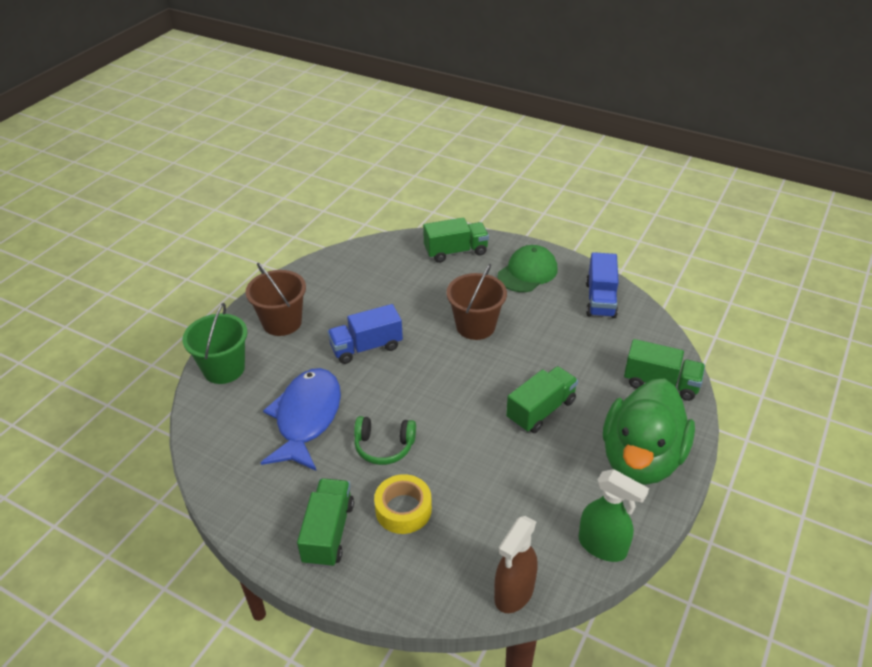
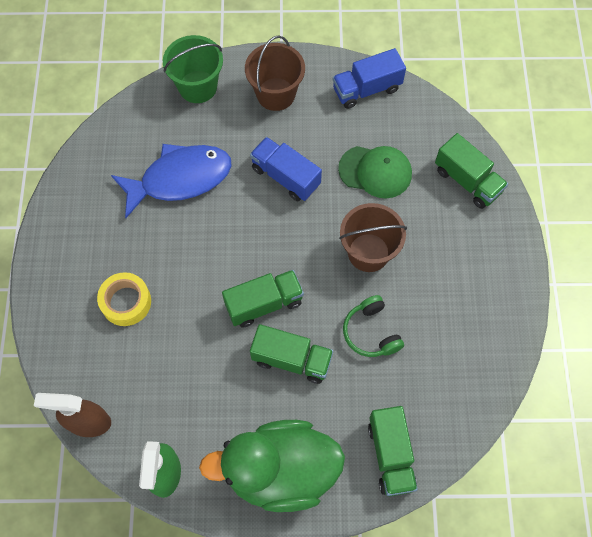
camera: 60 degrees right, 25 degrees up
(328, 533) = (78, 261): green truck -> green truck (264, 304)
(384, 446) = (181, 253): green headphones -> green headphones (371, 332)
(527, 272) = (479, 262): green cap -> green cap (375, 171)
(600, 300) = (481, 350): blue truck -> blue truck (366, 89)

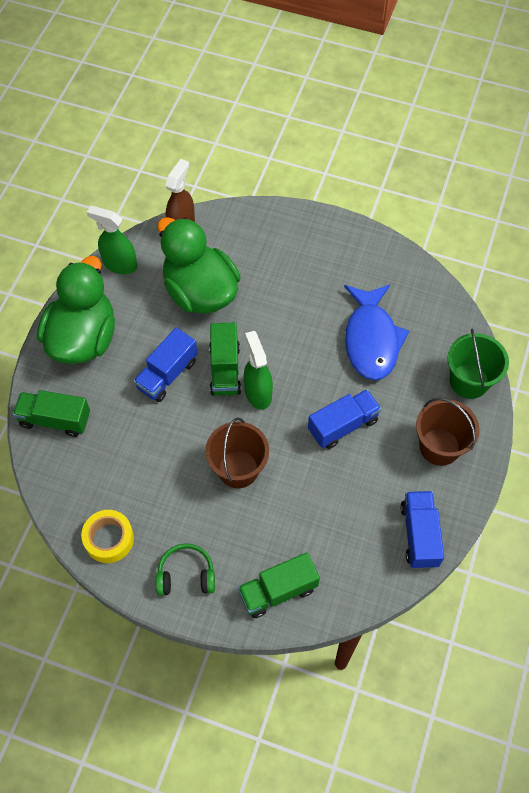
camera: 110 degrees right, 5 degrees down
(126, 302) = (269, 272): yellow tape -> yellow tape (109, 539)
(176, 365) = (200, 292): none -> green duck
(279, 263) = (258, 393): none -> green spray bottle
(291, 359) = (167, 374): green truck -> blue truck
(371, 332) = (163, 443): green headphones -> green headphones (186, 575)
(375, 171) = (320, 507): green cap -> none

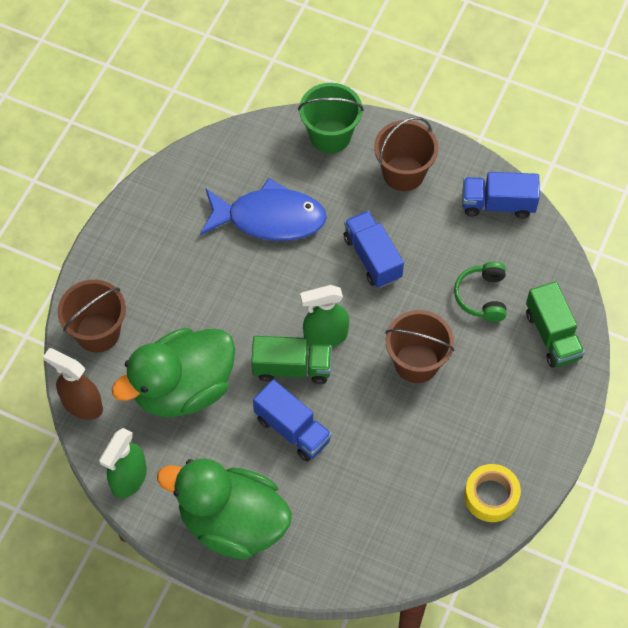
camera: 85 degrees left, 0 degrees up
(55, 420) = (341, 554): green truck -> none
(186, 575) = (534, 420): green headphones -> green headphones (482, 296)
(246, 229) = (98, 332): none -> brown bucket

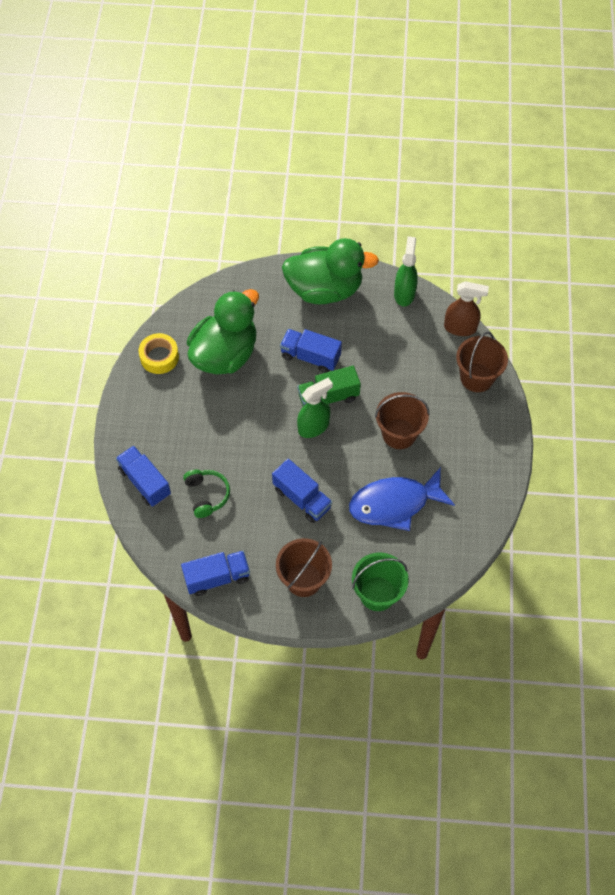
camera: 160 degrees right, 0 degrees up
(183, 388) = (397, 359): green duck -> green duck (225, 354)
(416, 363) = (240, 429): brown bucket -> brown bucket (399, 434)
(552, 335) = (145, 482): green truck -> blue truck

